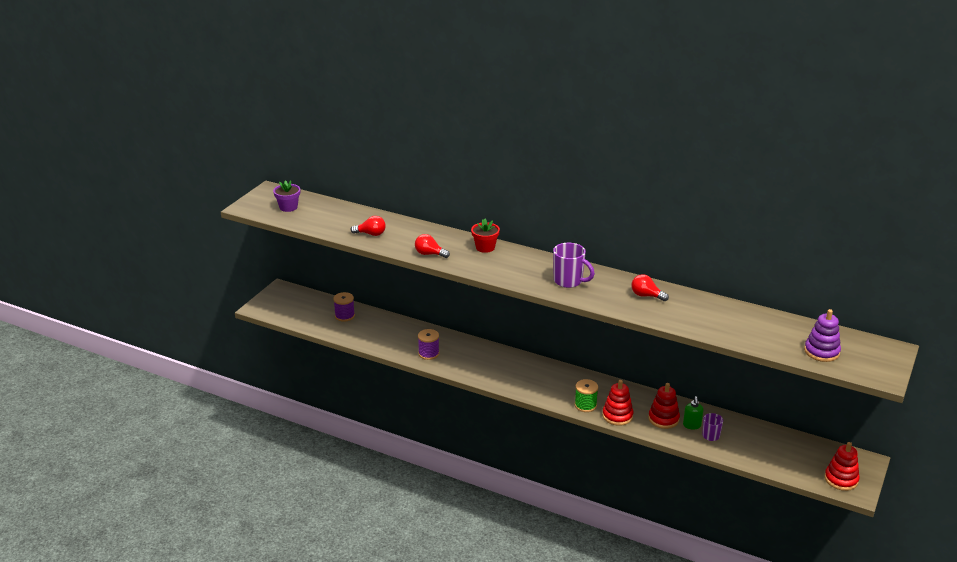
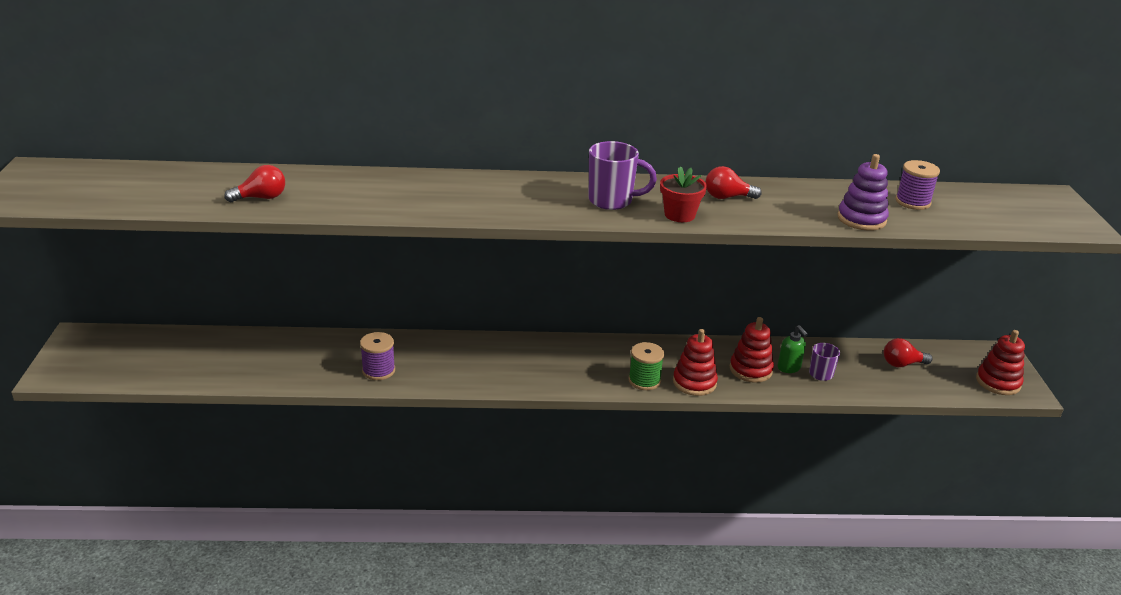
camera: 30 degrees left, 0 degrees up
(288, 207) = (86, 187): purple flower pot -> none
(344, 316) = (210, 350): purple spool -> purple spool (912, 202)
(429, 254) = (379, 207): red light bulb -> red light bulb (902, 364)
(485, 247) = (455, 182): red flower pot -> red flower pot (679, 215)
(821, 352) = (991, 215): purple stacking toy -> purple stacking toy (861, 219)

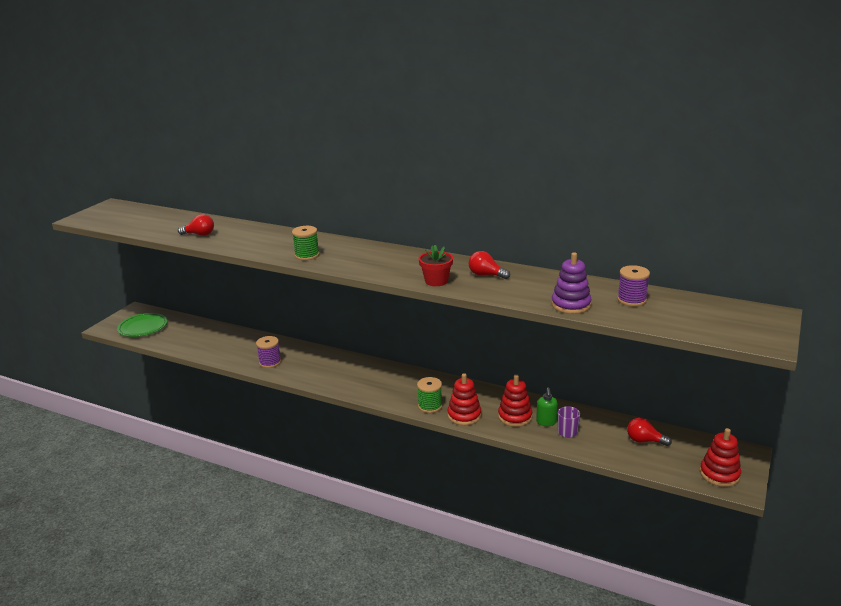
camera: 30 degrees right, 5 degrees down
(119, 361) = (143, 327): none -> green plate
(467, 206) = (307, 255): none -> green spool
(612, 201) = (401, 266): purple mug -> none

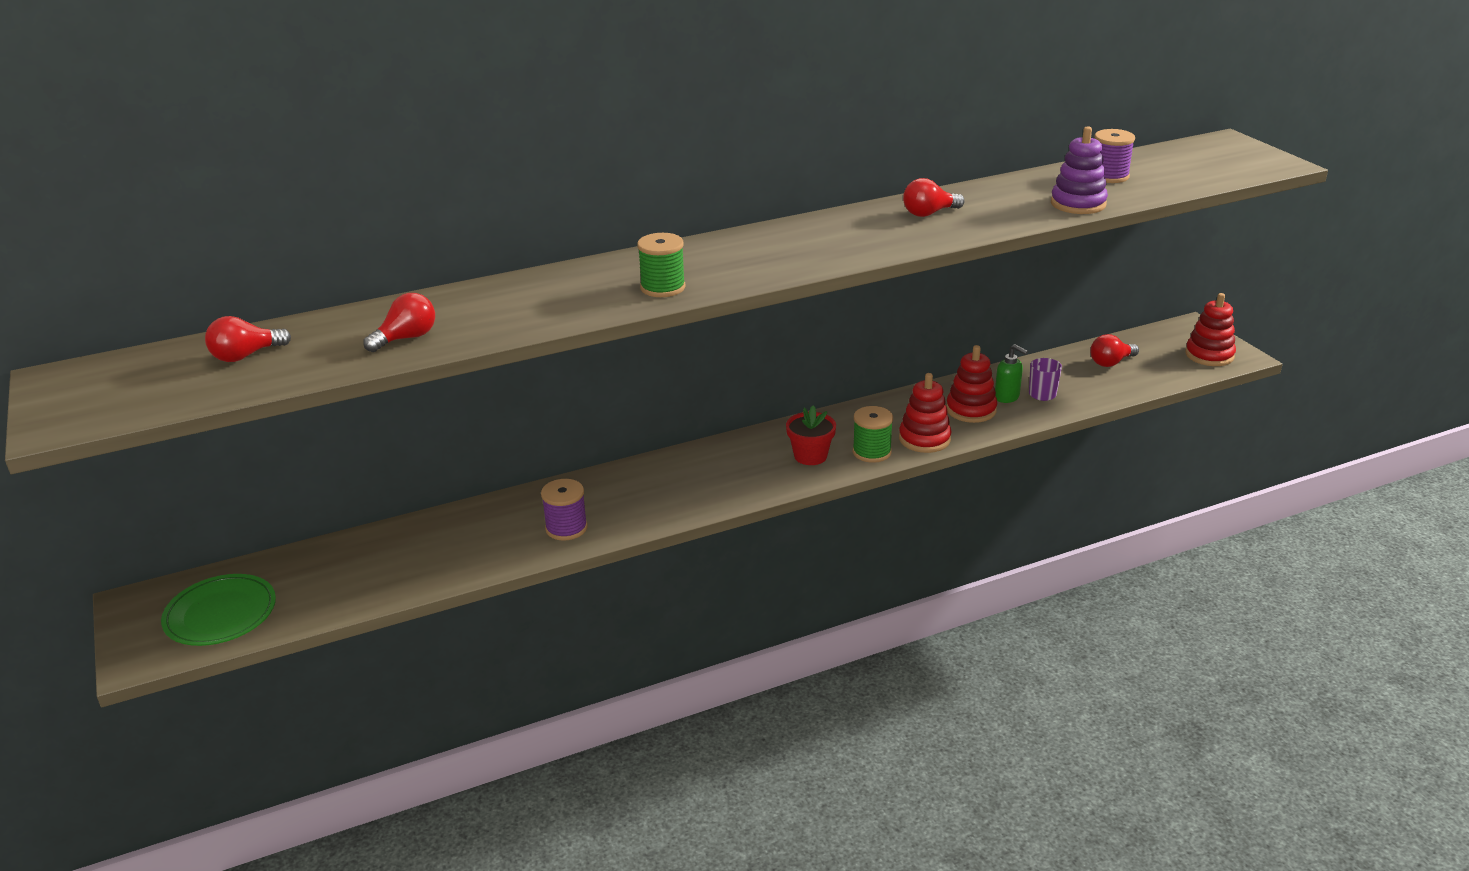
camera: 50 degrees left, 5 degrees up
(156, 219) = (245, 356): none -> red light bulb
(436, 281) = (899, 242): red flower pot -> red flower pot (810, 456)

